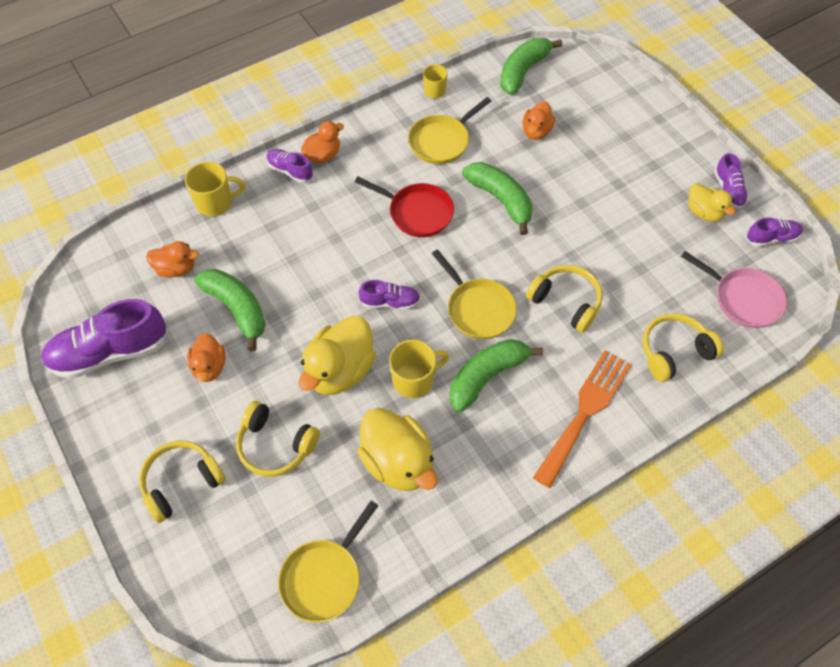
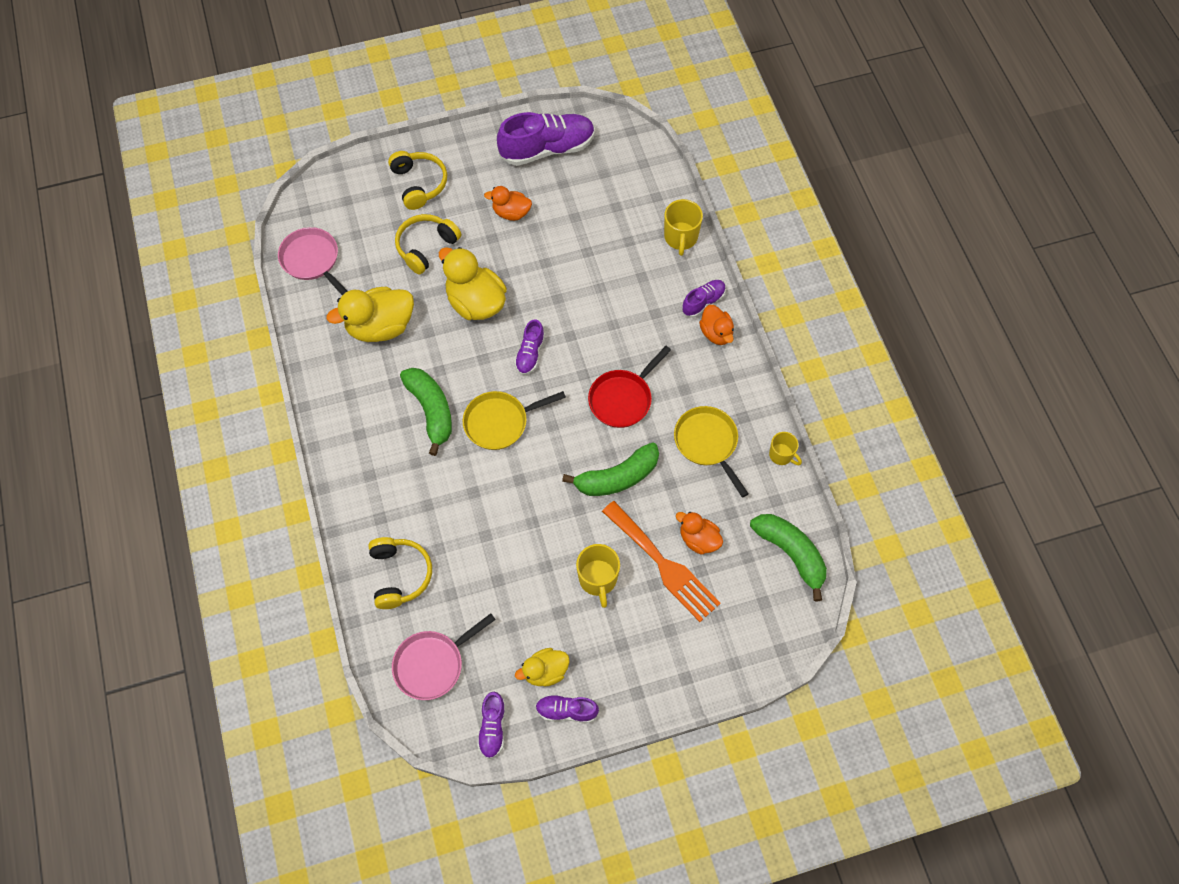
camera: 105 degrees right, 5 degrees up
(110, 352) = (547, 149): purple shoe -> purple shoe turned 75 degrees clockwise
(176, 268) = (616, 200): orange duck -> none
(237, 309) = (560, 239): green banana -> none
(324, 577) = (312, 261): yellow pan -> pink pan
(414, 380) = (448, 355): yellow mug -> yellow mug (598, 579)
(566, 302) = (483, 499): yellow headphones -> none
(585, 412) = (371, 477): orange fork -> orange fork (663, 565)

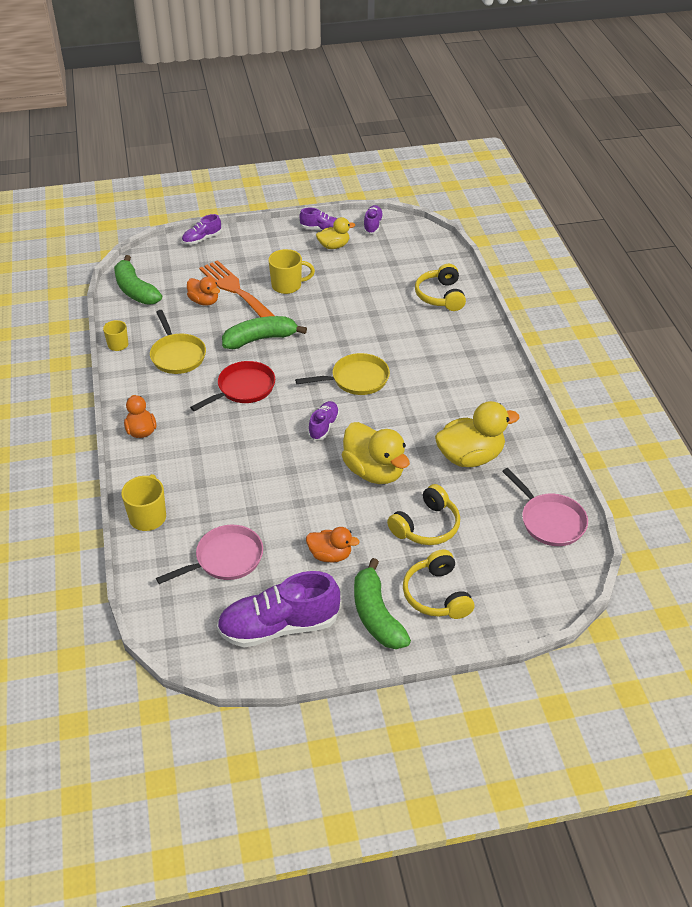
camera: 175 degrees left, 20 degrees down
(431, 411) = (418, 391): green banana -> green banana (376, 615)
(433, 664) = (414, 253): pink pan -> pink pan (225, 559)
(598, 579) = (287, 285): yellow mug -> yellow mug turned 90 degrees clockwise
(703, 302) = (145, 457): purple shoe -> purple shoe (202, 239)

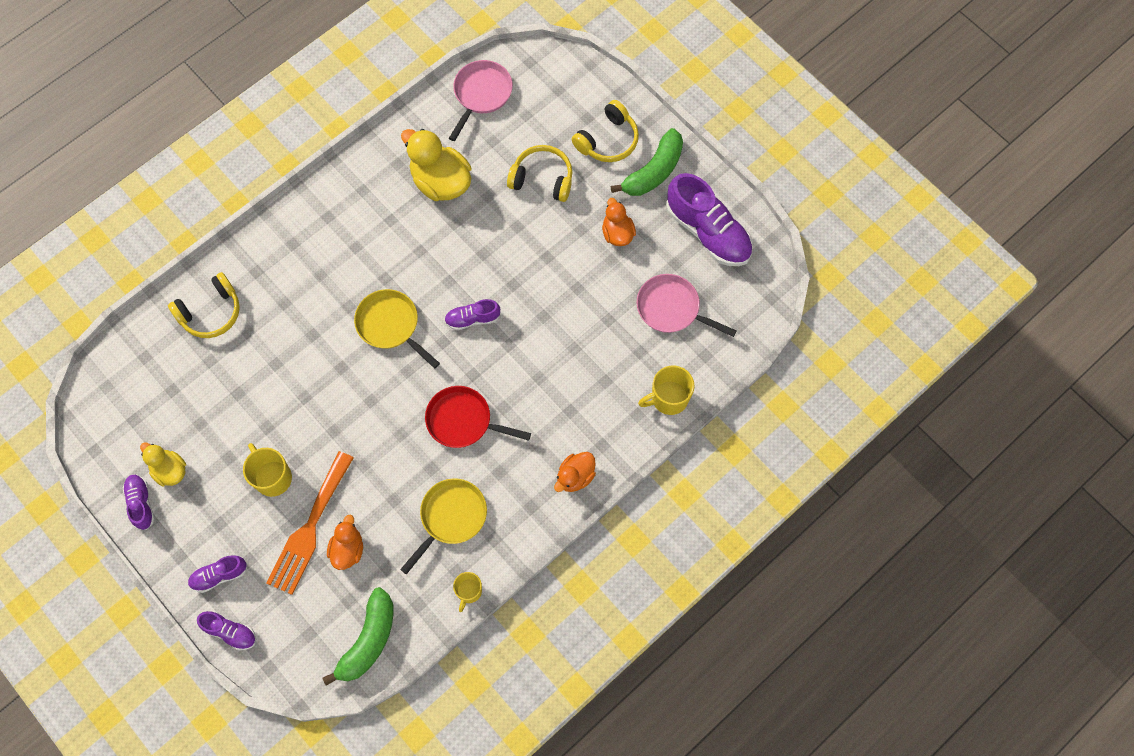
camera: 120 degrees left, 25 degrees up
(260, 339) = (379, 450): green banana -> none
(373, 225) = (104, 450): purple shoe -> purple shoe (219, 575)
(374, 471) = (504, 248): yellow duck -> none

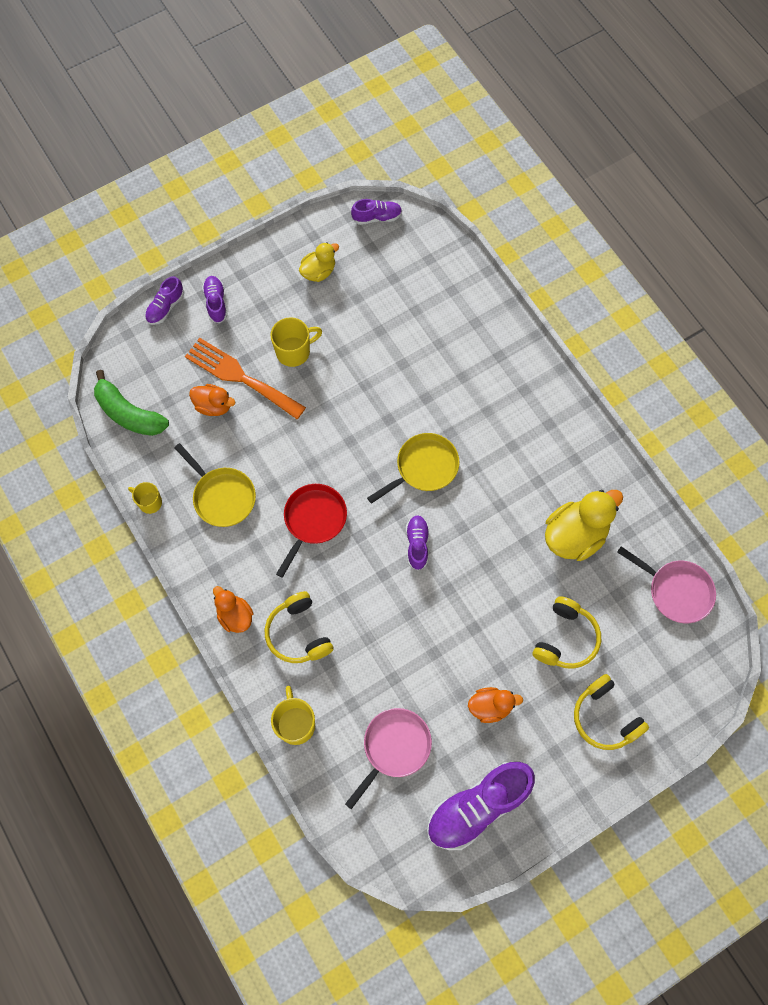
camera: 100 degrees right, 0 degrees up
(141, 503) = (293, 248): purple shoe -> purple shoe (377, 217)
(211, 312) = (464, 314): yellow headphones -> yellow headphones (298, 633)
(653, 171) = (560, 761): green banana -> none

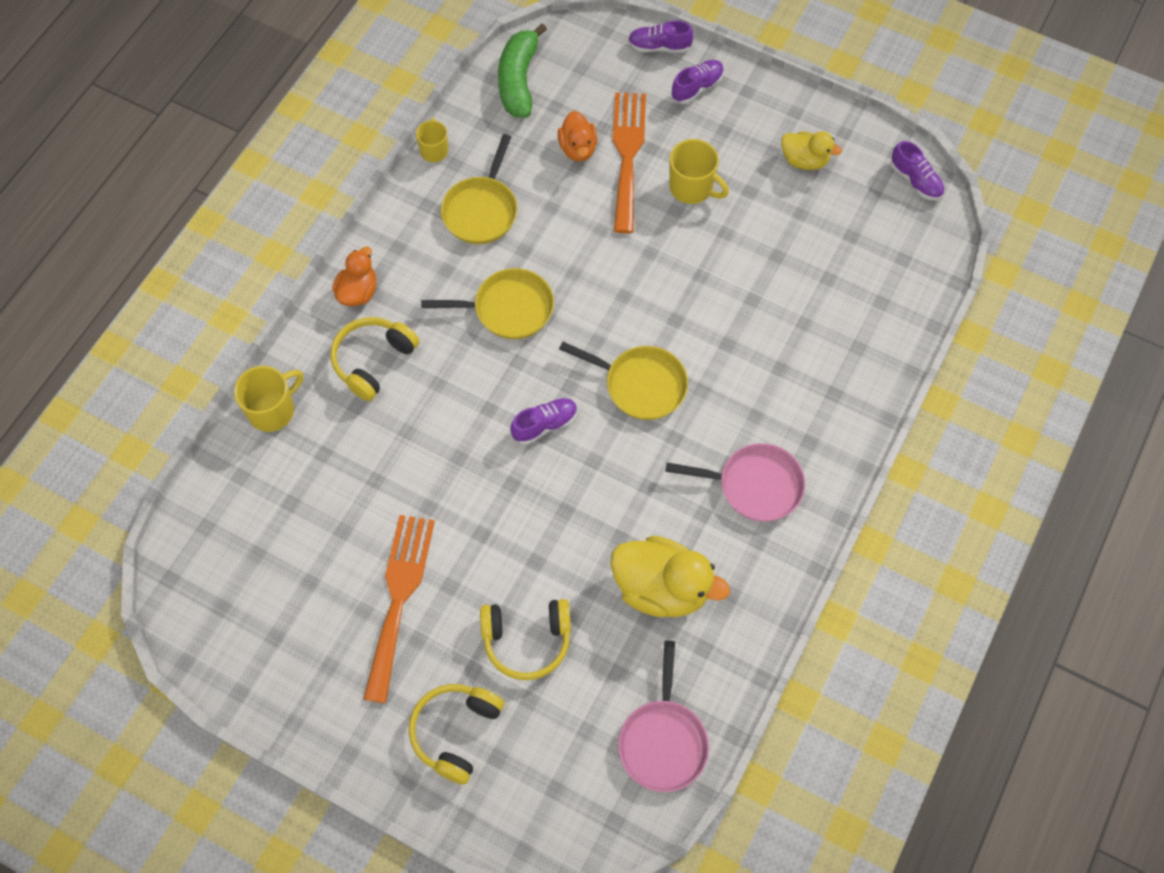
camera: 60 degrees right, 5 degrees down
(313, 521) = (508, 308): red pan -> yellow pan
(394, 748) = (297, 520): pink pan -> pink pan (754, 485)
(477, 807) = (276, 642): purple shoe -> none
(490, 706) = (399, 597): orange duck -> orange fork

